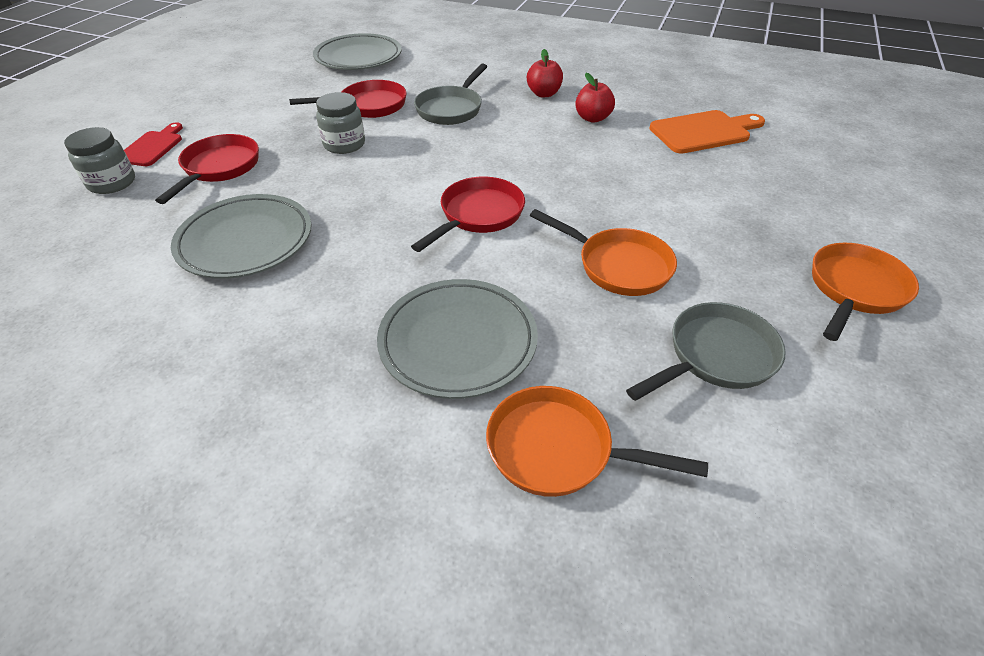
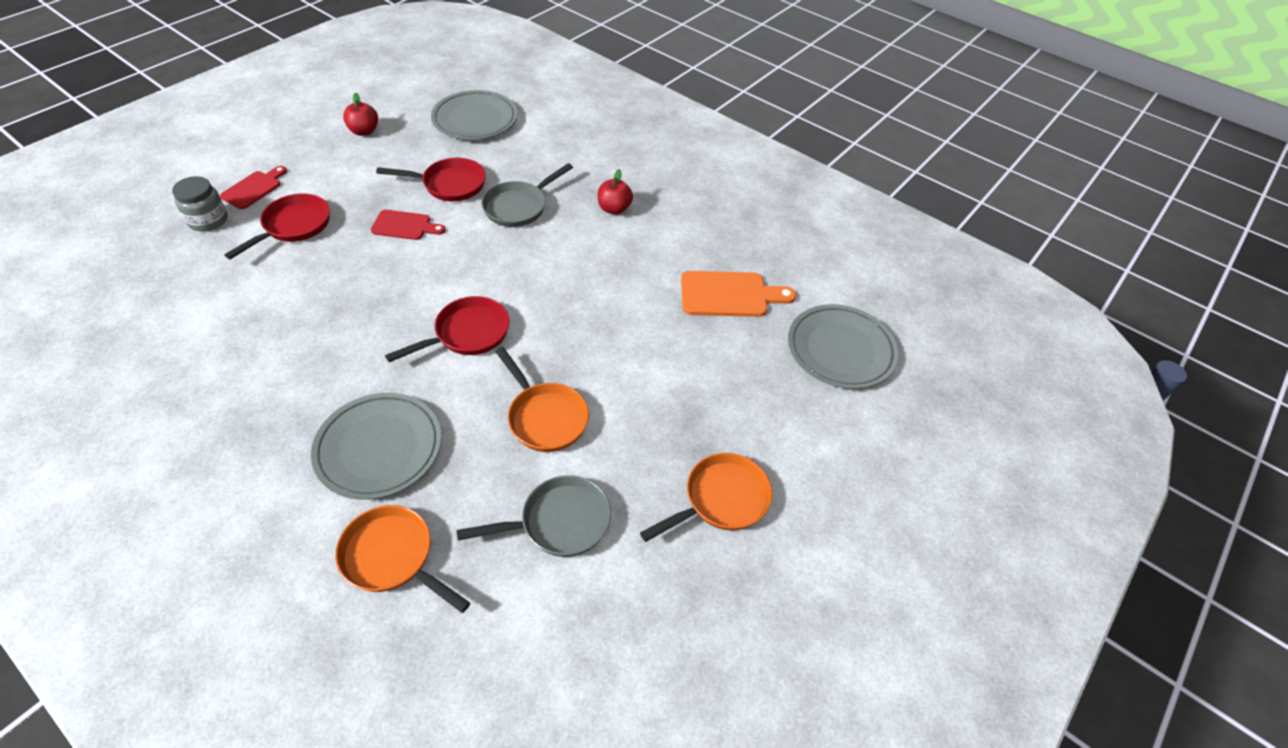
camera: 15 degrees right, 5 degrees up
(245, 241) = (278, 309): grey plate -> grey plate (840, 350)
(344, 144) = (405, 226): grey jar -> red cutting board
(592, 118) = (638, 251): red apple -> red apple (364, 131)

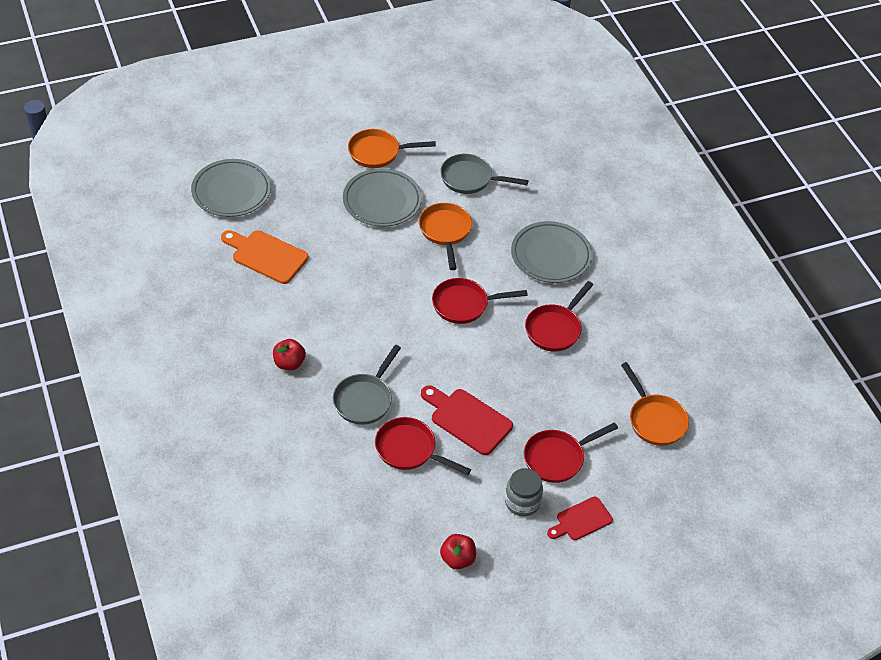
camera: 150 degrees left, 0 degrees up
(208, 220) = (626, 496): grey jar -> grey jar (522, 502)
(338, 351) = (555, 328): none -> red pan
(393, 557) = (563, 199): orange pan -> orange pan (654, 420)
(405, 226) = (467, 419): red cutting board -> red cutting board, size x1.53
(475, 120) = (342, 529): grey plate -> grey plate (382, 201)
(519, 207) = (365, 399): grey pan -> grey pan turned 135 degrees clockwise

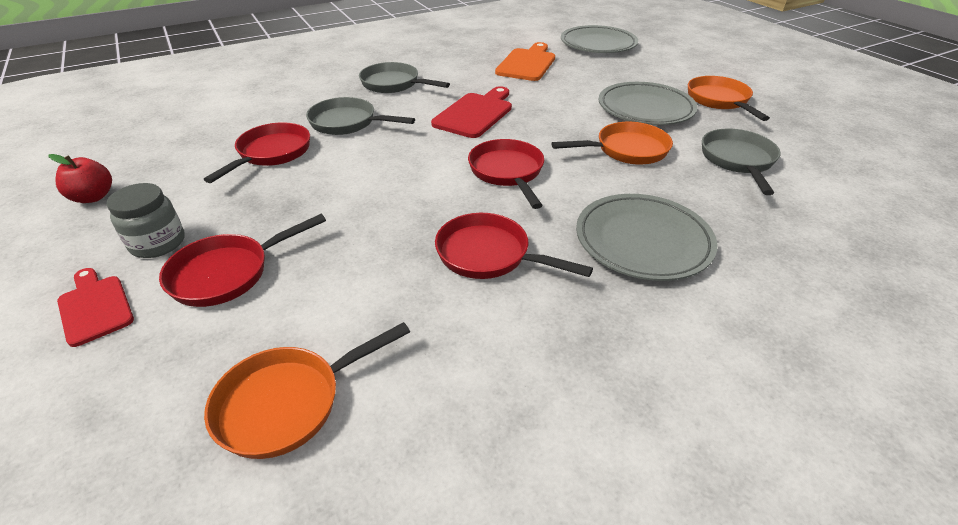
camera: 85 degrees right, 10 degrees down
(289, 363) = (394, 84): red apple -> grey pan
(467, 419) = (313, 188): red cutting board -> red cutting board (475, 113)
(557, 458) = (228, 273): red pan -> red pan turned 90 degrees counterclockwise

